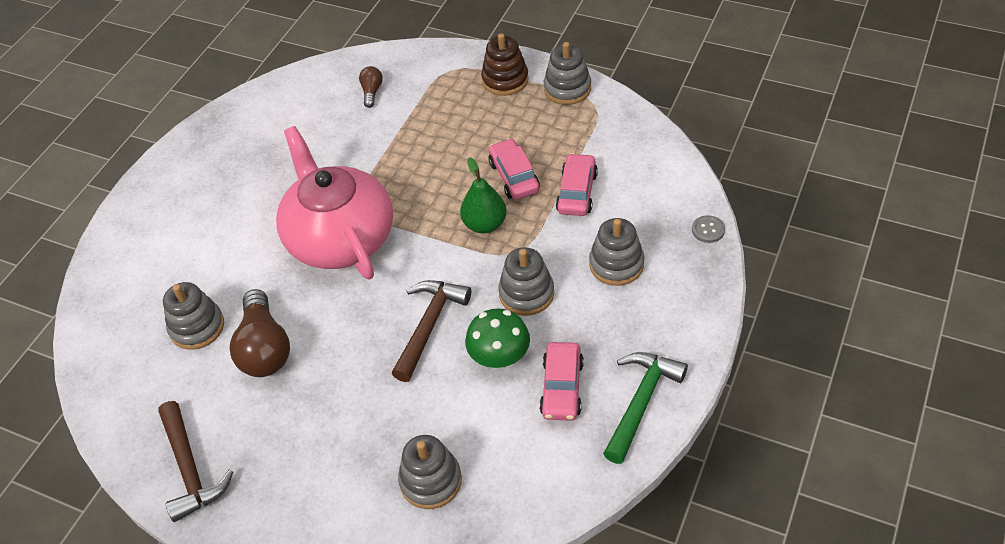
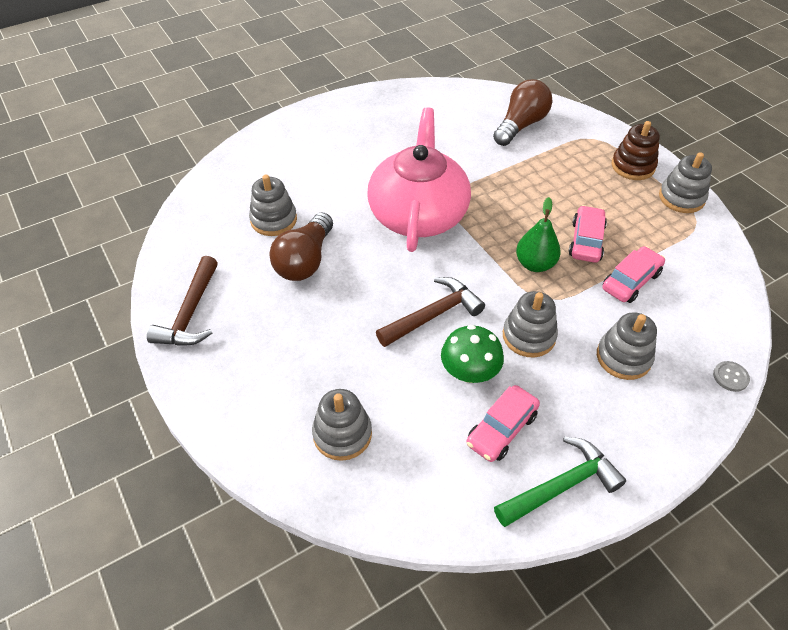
camera: 30 degrees right, 0 degrees up
(372, 92) = (521, 125): brown light bulb -> brown light bulb, size x2.02

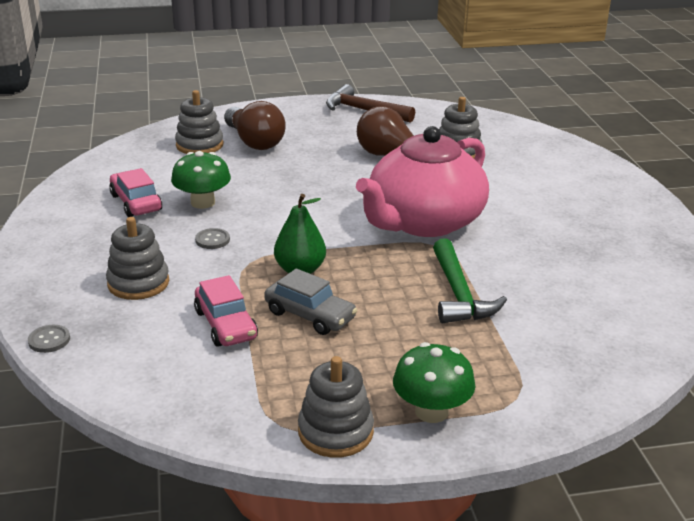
camera: 110 degrees right, 20 degrees down
(418, 214) = (424, 222): pink teapot -> pink teapot turned 105 degrees clockwise
(433, 315) = (279, 200): brown hammer -> none
(521, 125) = (573, 337): brown light bulb -> brown light bulb (254, 142)
(528, 336) = (212, 240): grey stacking toy -> grey button
(561, 485) = (62, 214): green hammer -> green hammer (459, 294)
(586, 241) = (310, 315): pink car -> grey car
(633, 166) = (431, 411): brown stacking toy -> green mushroom

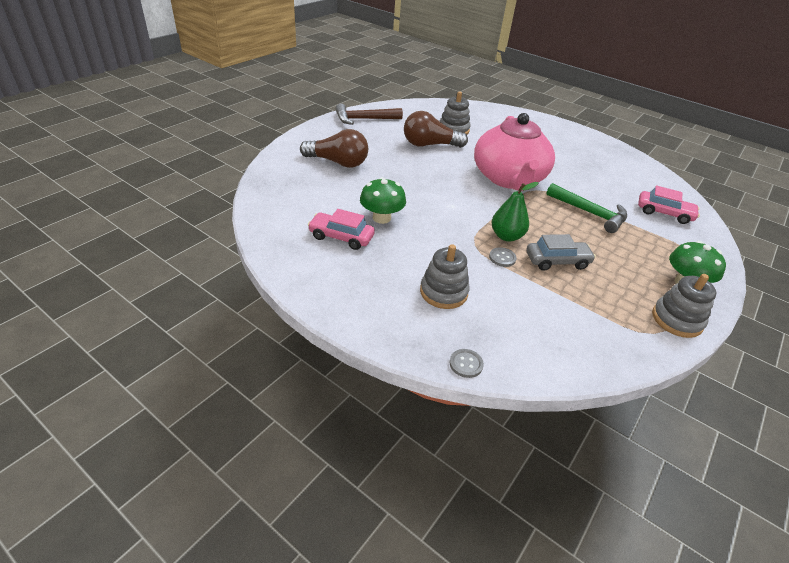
camera: 45 degrees left, 10 degrees up
(199, 145) = (308, 178): grey stacking toy -> none
(212, 240) = (431, 240): grey button -> grey button (502, 258)
(226, 325) = (533, 291): pink car -> pink car (664, 213)

